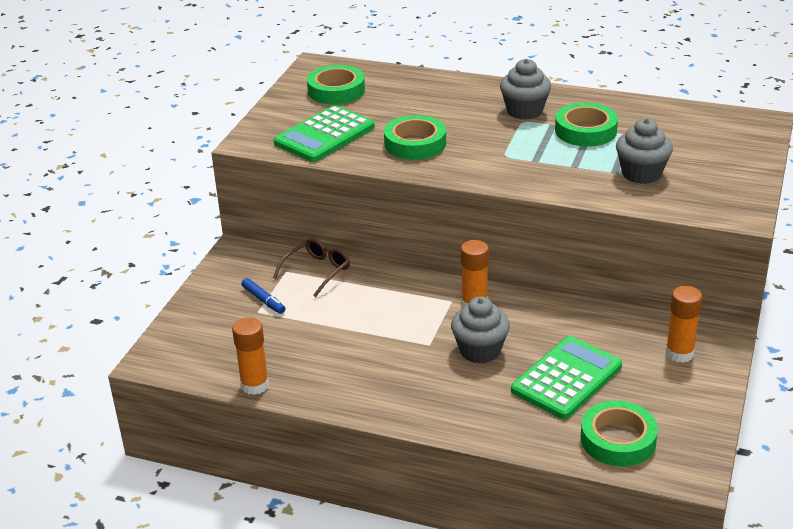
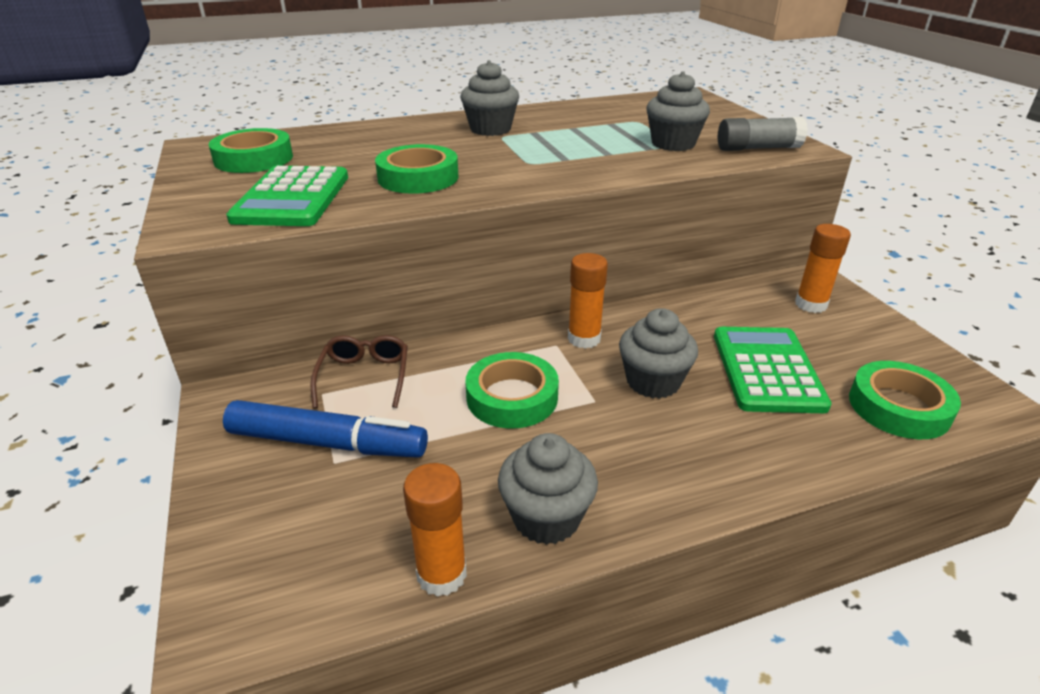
camera: 40 degrees left, 0 degrees up
(263, 300) = (327, 443): blue marker -> blue marker, size x2.05
(328, 387) = (546, 517): none -> grey cupcake
(585, 131) = (570, 129): green tape -> green tape (512, 397)
(702, 202) = (757, 148): none -> grey glue stick

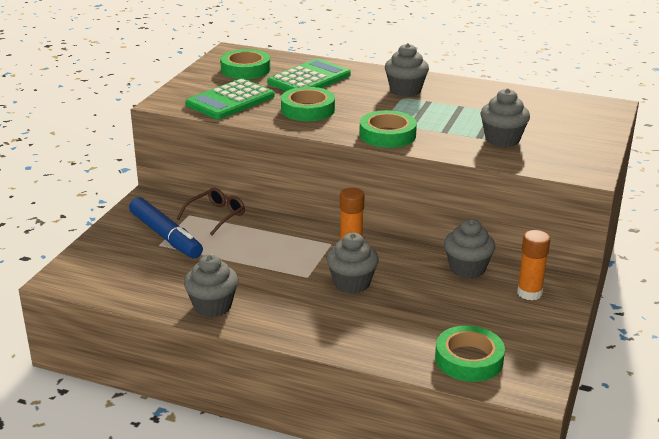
camera: 40 degrees right, 5 degrees down
(442, 574) = (147, 302): orange glue stick -> none
(512, 397) = (270, 256): green tape -> green tape (387, 135)
(724, 306) = (467, 268): none -> grey cupcake
(757, 148) = (554, 162): grey glue stick -> none
(767, 370) = (427, 308): green calculator -> green calculator (309, 79)

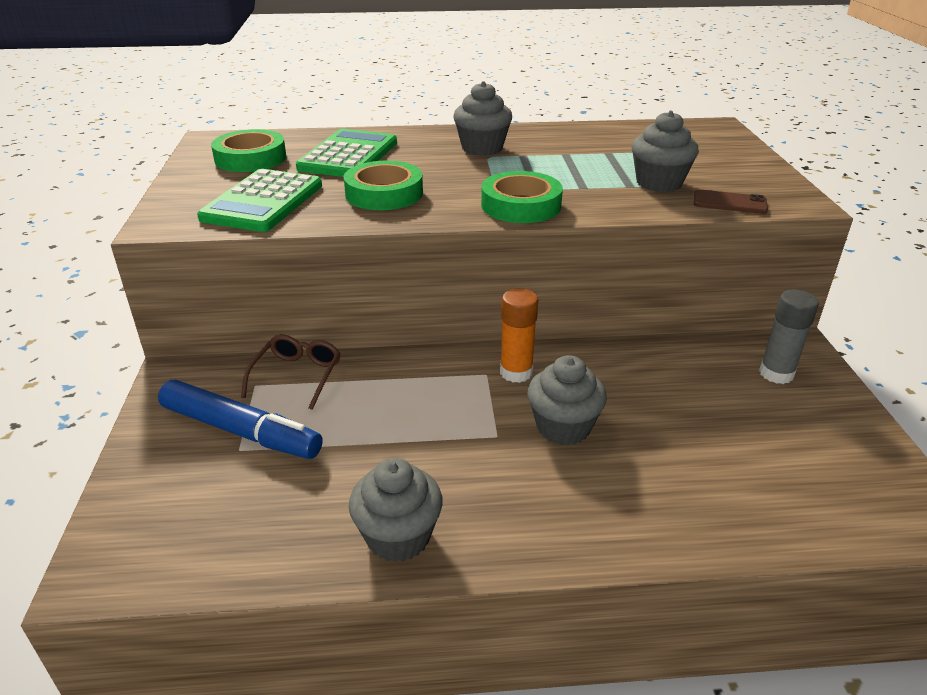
camera: 25 degrees left, 5 degrees up
(467, 268) = (678, 361): grey cupcake -> none
(469, 359) = (813, 500): green tape -> none
(529, 293) = (776, 373): orange glue stick -> grey glue stick
(535, 163) = (729, 203): none -> brown phone

